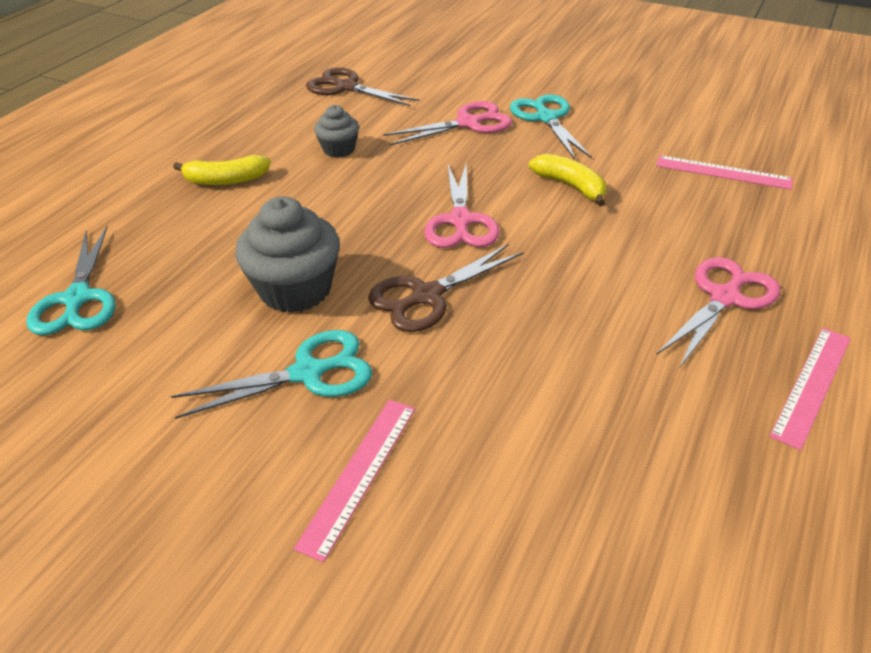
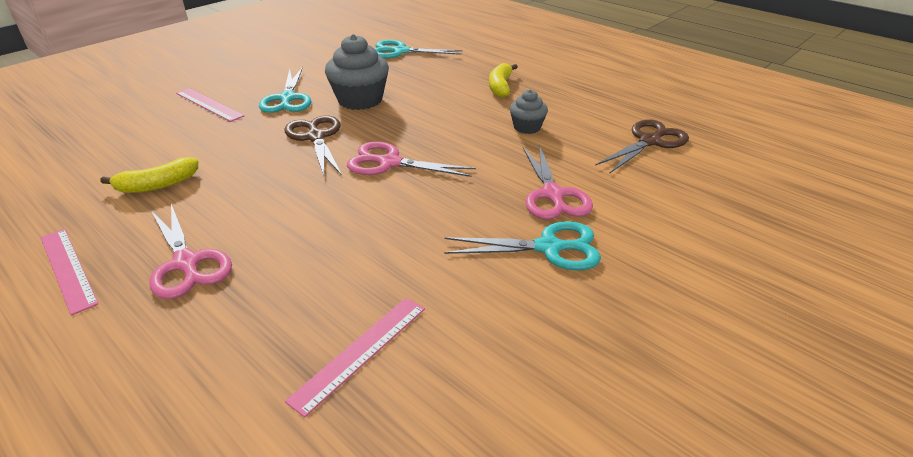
camera: 105 degrees right, 5 degrees down
(571, 186) = (403, 228): yellow banana -> yellow banana (157, 185)

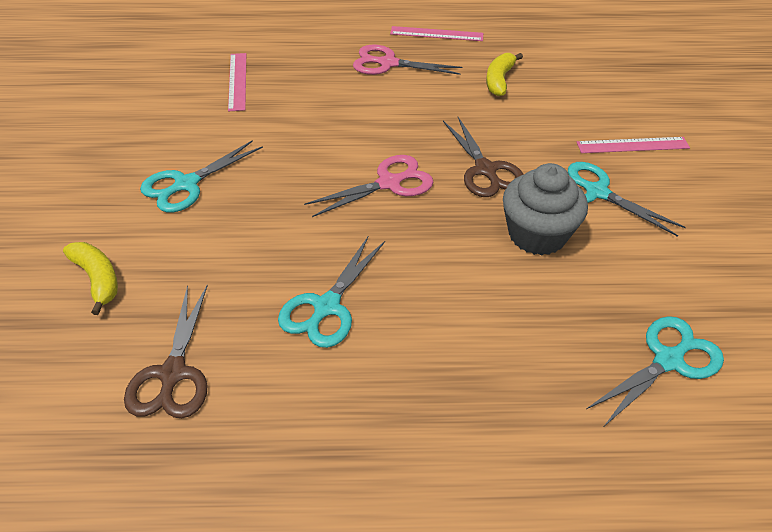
camera: 135 degrees right, 10 degrees up
(316, 137) = (485, 170): brown scissors -> brown scissors turned 45 degrees clockwise
(500, 86) = (441, 369): yellow banana -> yellow banana (97, 279)
(527, 127) = (327, 307): grey cupcake -> turquoise scissors
(553, 194) = (222, 232): pink scissors -> none

